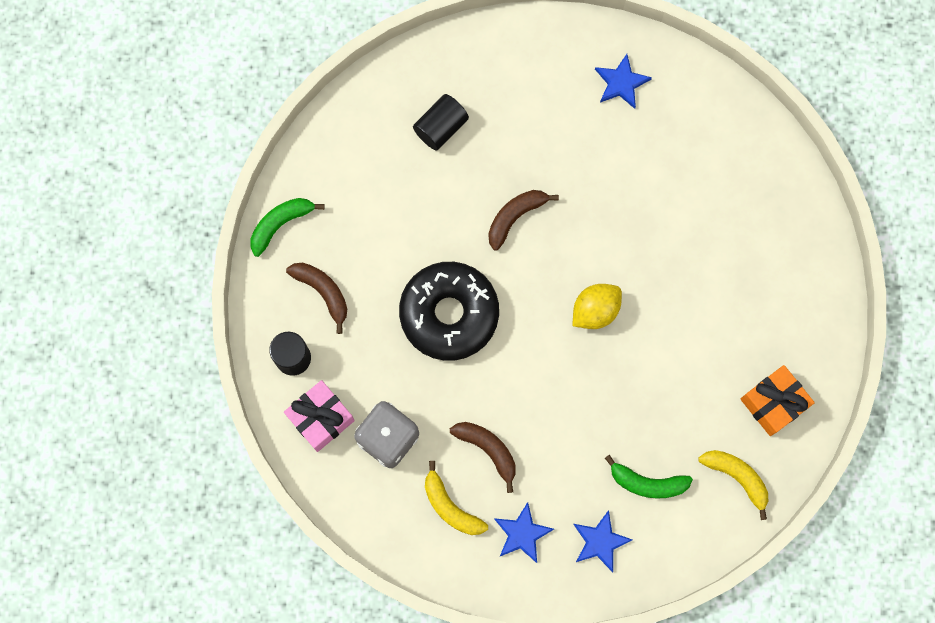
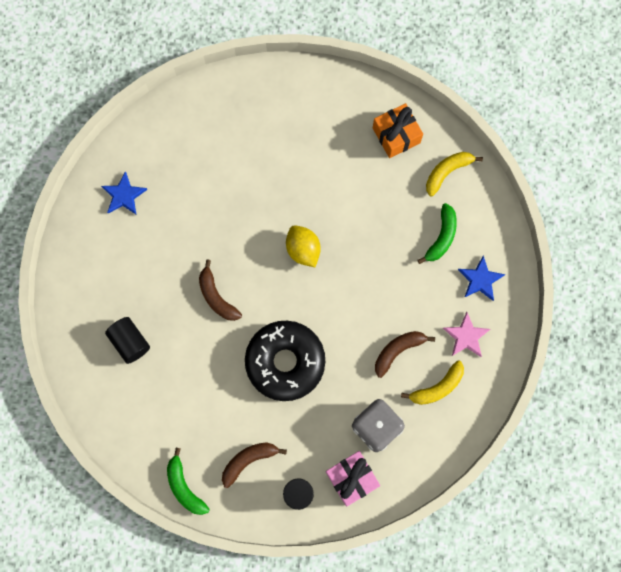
camera: 80 degrees left, 0 degrees up
(522, 534) = (466, 336): blue star -> pink star

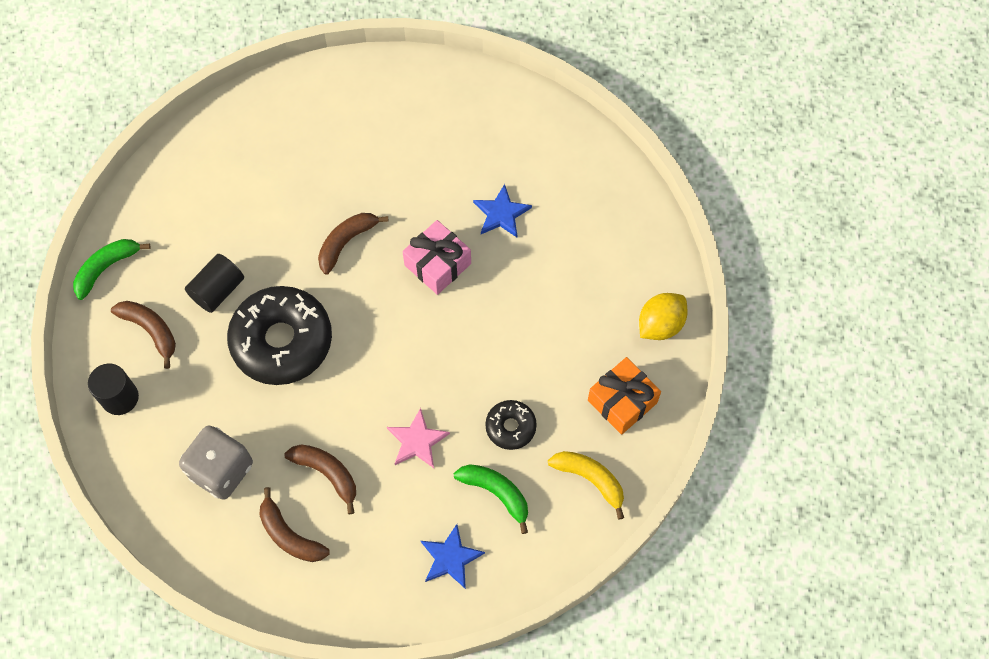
camera: 75 degrees right, 10 degrees down
(124, 195) = (446, 110): blue star -> blue star (501, 213)
(130, 342) = (268, 164): black cylinder -> black cylinder (218, 290)
(303, 250) = (432, 326): yellow lemon -> yellow lemon (660, 325)
(351, 478) = (150, 456): pink gift -> pink gift (437, 264)
(395, 215) = (510, 427): none -> black donut
(437, 387) = (289, 535): yellow banana -> brown banana
(441, 237) = (496, 493): green banana -> green banana turned 150 degrees counterclockwise
(466, 336) = (367, 557): pink star -> pink star (417, 441)

